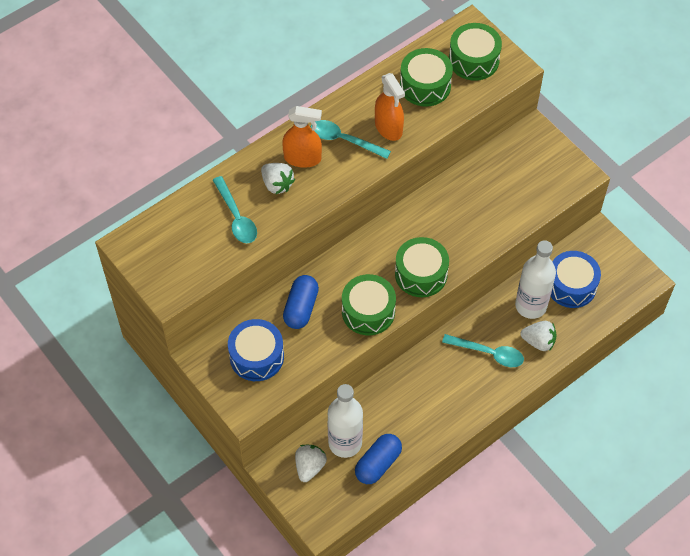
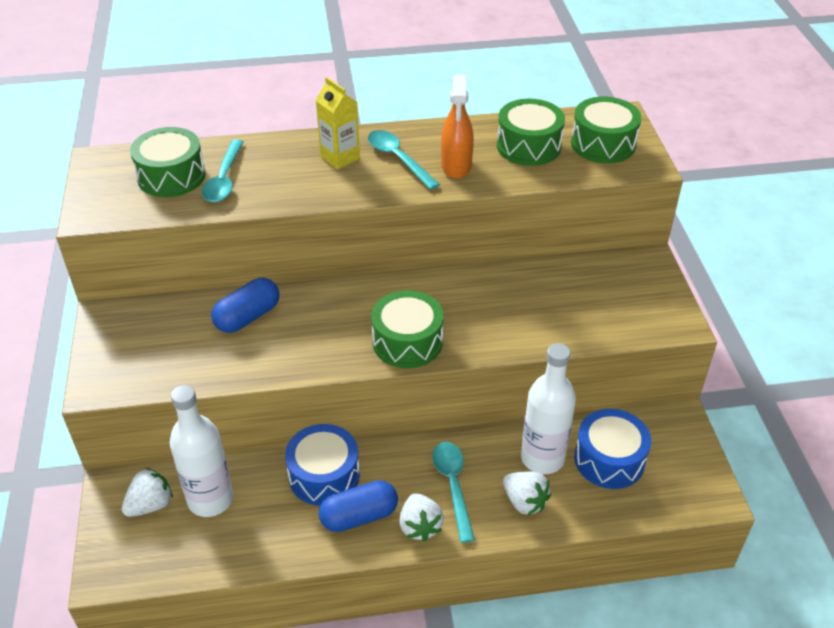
camera: 30 degrees right, 15 degrees down
(256, 356) = (159, 341): blue drum -> blue drum (324, 475)
(277, 184) = (292, 169): white strawberry -> white strawberry (420, 526)
(302, 158) = (340, 158): orange spray bottle -> yellow carton
(368, 311) = (316, 352): green drum -> green drum (171, 176)
(378, 464) = (227, 542): blue capsule -> blue capsule (359, 516)
(489, 353) = (453, 485): turquoise spoon -> turquoise spoon turned 150 degrees counterclockwise

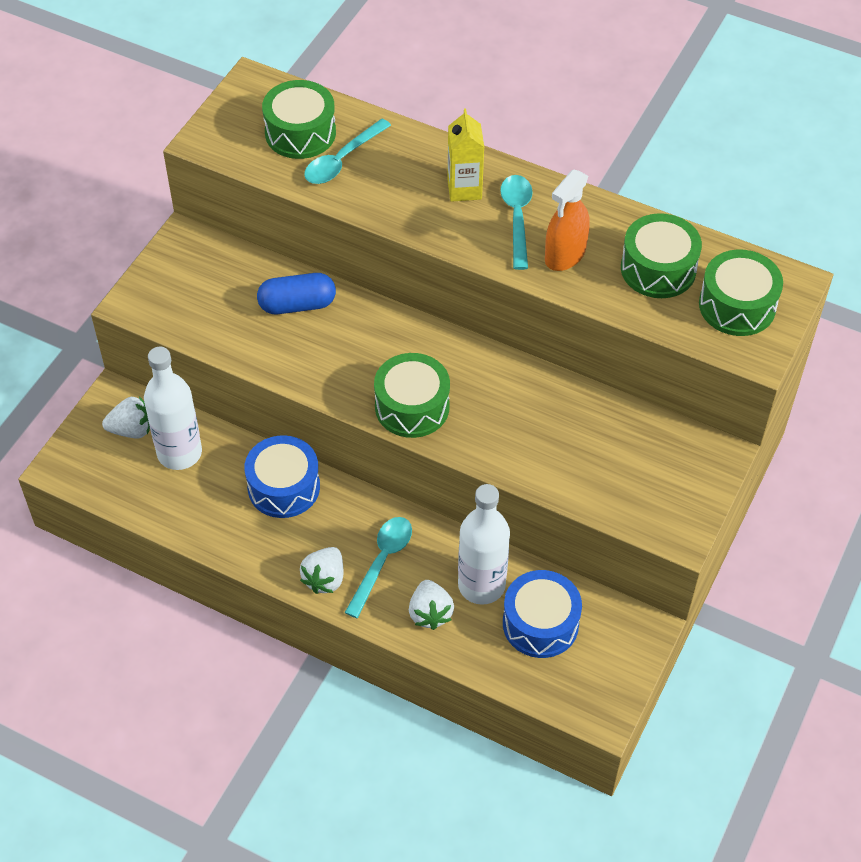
camera: 35 degrees right, 10 degrees up
(359, 516) = (283, 540): blue capsule -> none

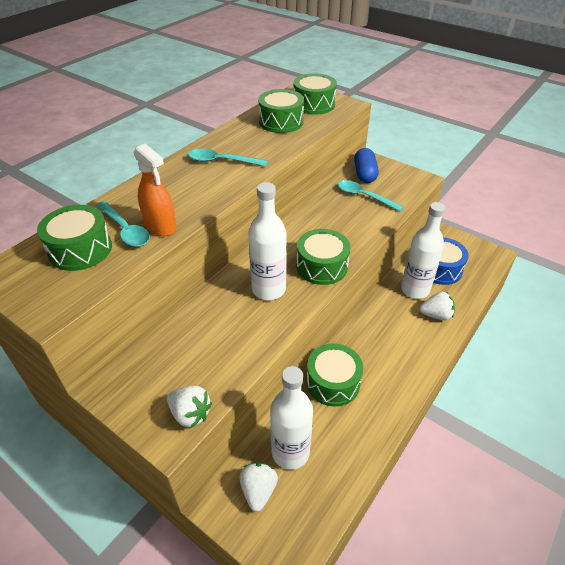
camera: 80 degrees left, 10 degrees down
(284, 487) = (333, 382): blue drum -> green drum
(297, 305) = (212, 317): blue capsule -> blue capsule (364, 174)
(324, 579) = (412, 366): white strawberry -> white strawberry (190, 414)
(355, 353) = (268, 289): none -> white bottle
(382, 561) = (398, 334): turquoise spoon -> turquoise spoon (364, 196)
(464, 189) = (186, 178): yellow carton -> none
(565, 255) = (259, 148): orange spray bottle -> orange spray bottle (160, 226)

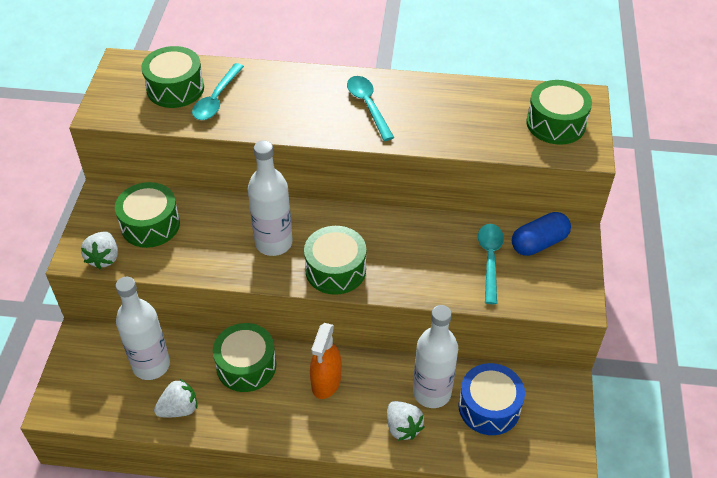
camera: 60 degrees right, 5 degrees up
(160, 226) = (236, 117): orange spray bottle -> orange spray bottle (326, 382)
(258, 490) = (104, 359): white strawberry -> white strawberry (179, 409)
(281, 122) = (487, 114): green drum -> green drum (150, 225)

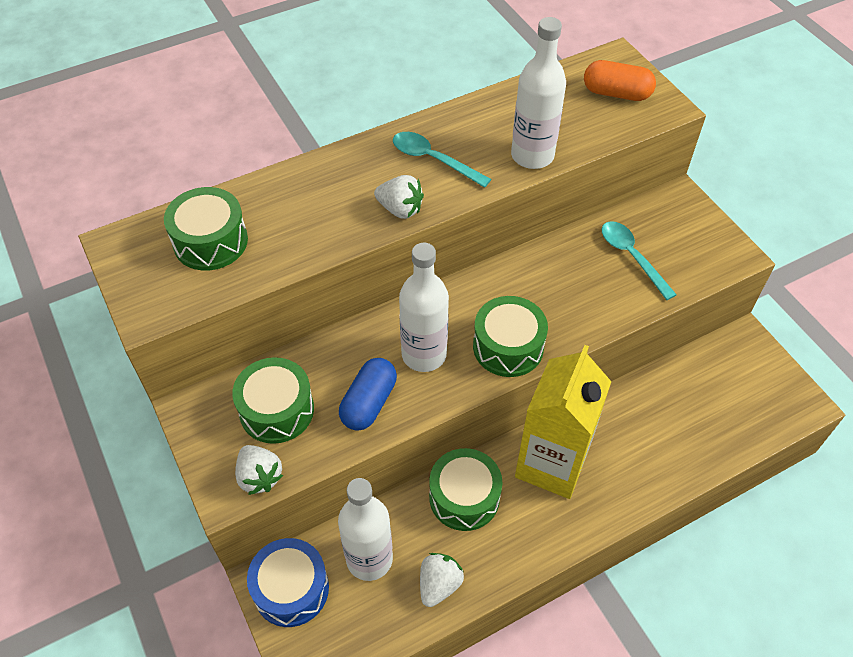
camera: 35 degrees left, 5 degrees up
(216, 99) = (269, 231): turquoise spoon -> none
(326, 382) = (551, 464): orange spray bottle -> yellow carton
(403, 427) = (654, 462): white strawberry -> white strawberry (400, 209)
(432, 392) = (649, 414): white bottle -> white bottle (532, 156)
(489, 407) = (705, 397): blue drum -> blue drum (291, 589)
(539, 243) = (656, 218): blue capsule -> blue capsule (369, 403)
(556, 123) = (616, 93): green drum -> orange capsule

